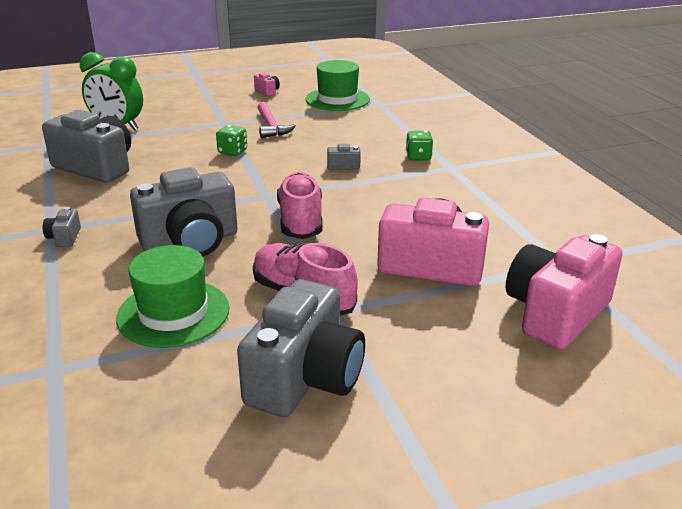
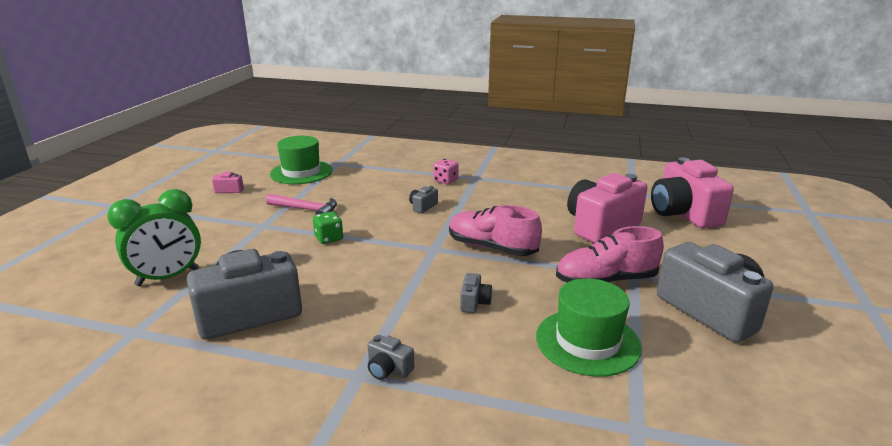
camera: 55 degrees left, 5 degrees down
(190, 241) = (474, 302): grey camera -> grey camera, size x0.41
(418, 157) = (446, 181): green dice -> pink dice

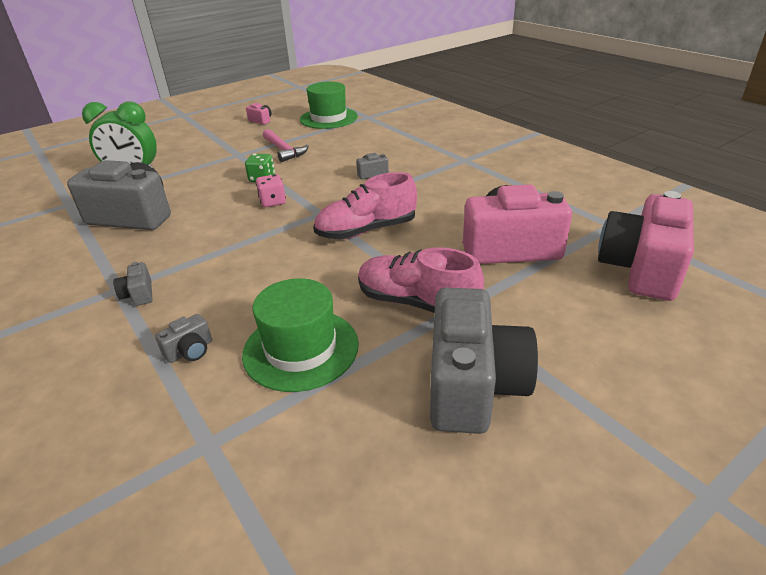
camera: 40 degrees right, 10 degrees up
(446, 181) = (431, 155): pink dice -> pink dice (273, 202)
(474, 302) = (274, 271): grey camera -> grey camera (190, 351)
(492, 248) = (366, 230): pink shoe -> pink shoe turned 90 degrees counterclockwise

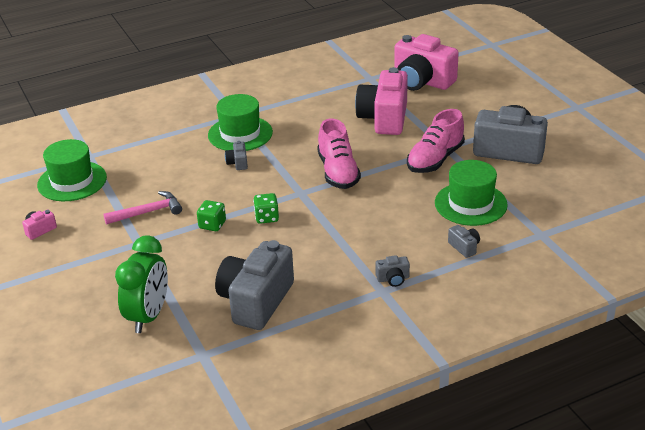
camera: 80 degrees left, 0 degrees up
(273, 202) = (266, 217): pink dice -> green dice
(428, 167) = (240, 134): none -> green hat

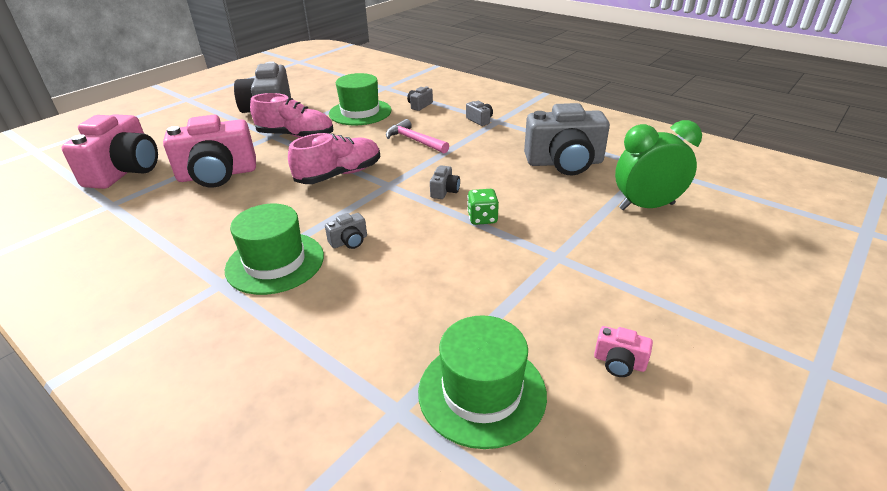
camera: 115 degrees left, 0 degrees up
(148, 212) = (496, 273): pink hammer -> pink hammer (414, 140)
(266, 217) = (444, 191): green dice -> grey camera

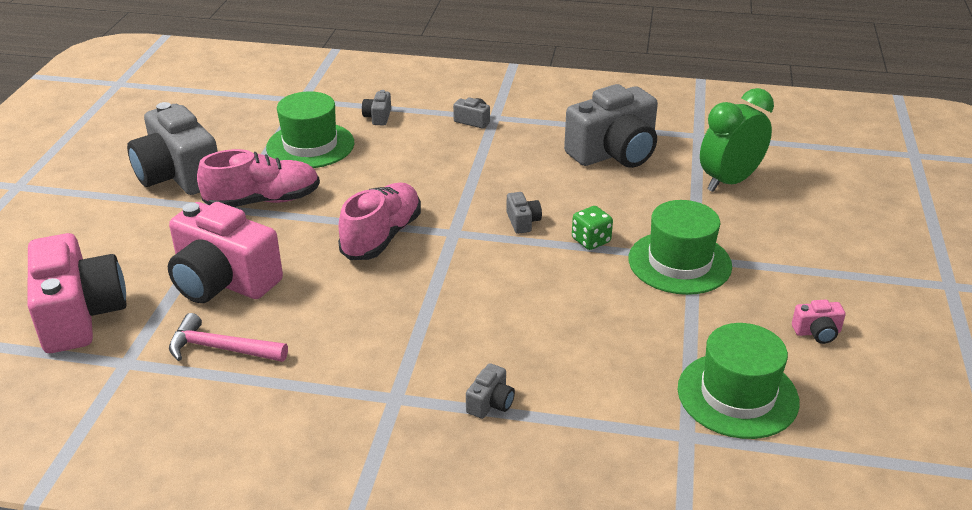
camera: 30 degrees left, 0 degrees up
(217, 175) = (223, 281): pink camera -> pink camera turned 75 degrees clockwise
(275, 262) = (428, 356): green hat -> green hat (679, 262)
(349, 241) = (481, 308): grey camera -> grey camera (490, 403)
(414, 140) = (423, 168): pink hammer -> pink hammer (220, 348)

